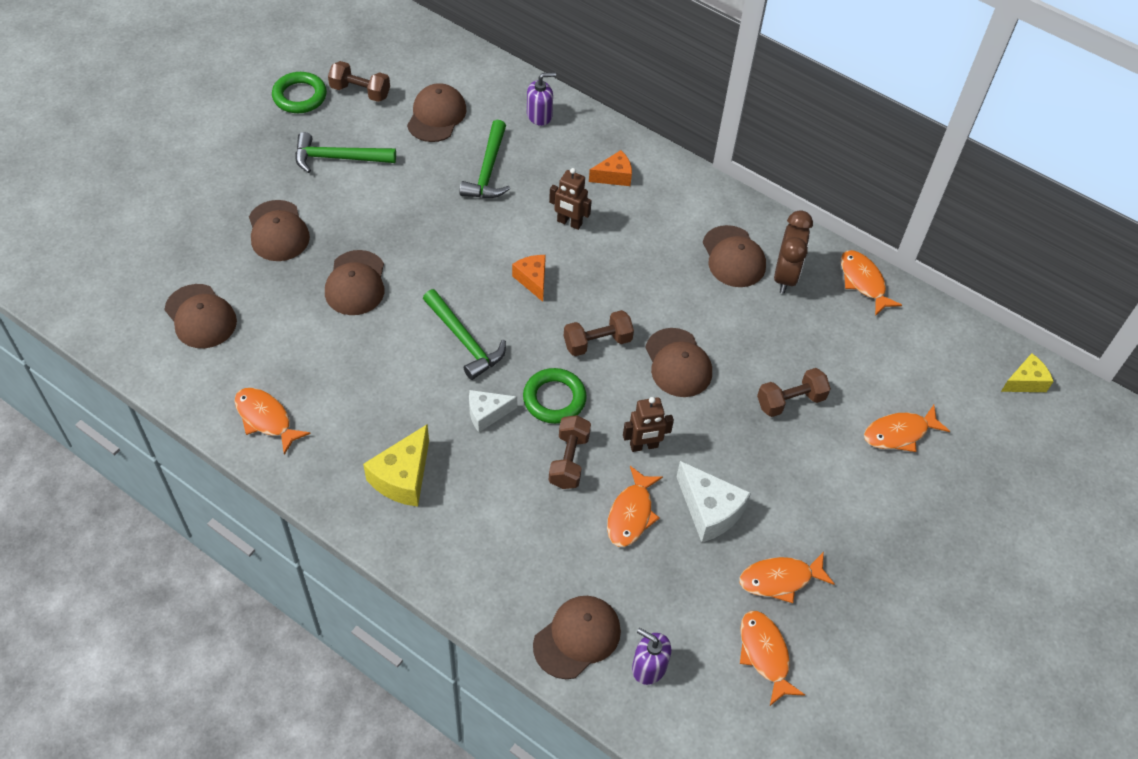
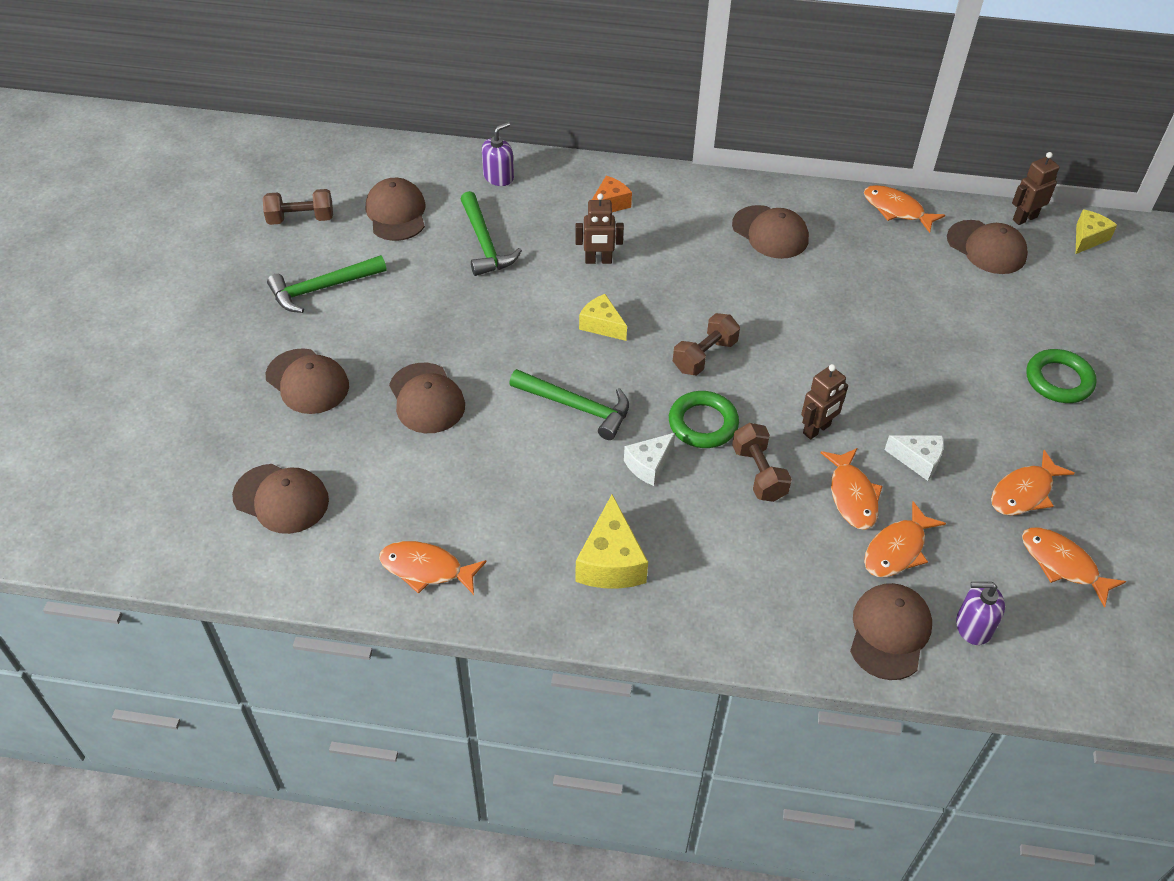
camera: 25 degrees left, 5 degrees down
(300, 96) = (238, 246): green ring -> green ring (1058, 380)
(532, 280) = (602, 325): orange cheese -> yellow cheese
(678, 363) = (791, 343): brown cap -> brown cap (986, 247)
(709, 510) = (918, 460): white cheese -> white cheese, size x0.65
(785, 276) = (827, 231): brown clock -> none
(790, 401) = (913, 335): brown dumbbell -> none
(899, 433) = (1023, 323): orange fish -> orange fish (897, 549)
(978, 338) = (1024, 218): none -> brown robot

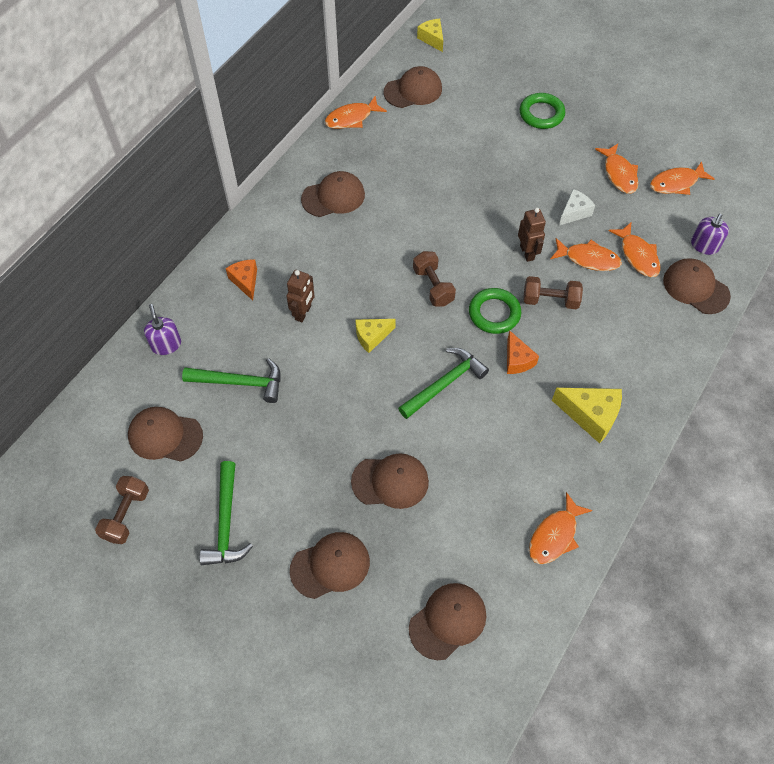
camera: 65 degrees left, 10 degrees up
(649, 465) = (517, 360): white cheese -> orange cheese
(1024, 218) = (397, 59): brown robot -> none

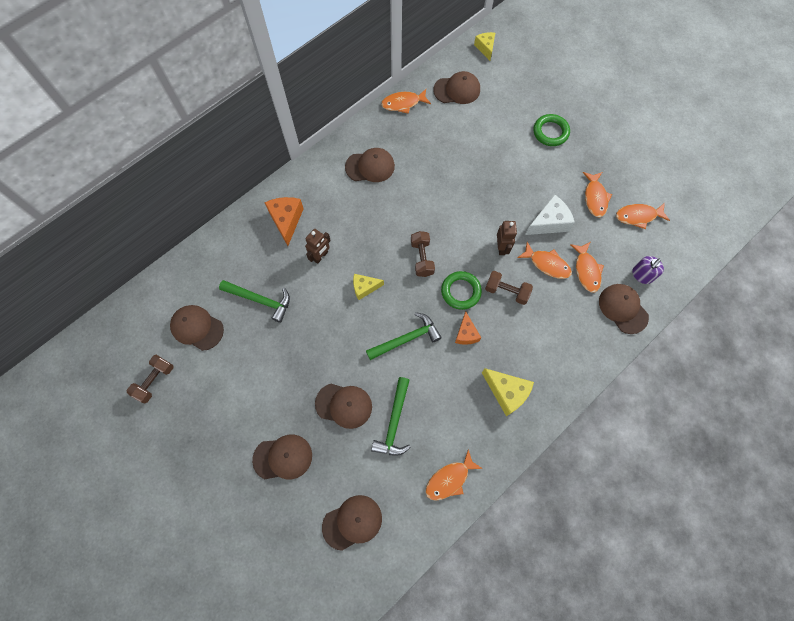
camera: 15 degrees right, 10 degrees up
(166, 344) = (217, 257): purple soap dispenser -> none
(226, 522) = (220, 405): green hammer -> green hammer (394, 422)
(245, 281) = (286, 221): orange cheese -> orange cheese, size x1.54
(574, 212) = (549, 222): white cheese -> white cheese, size x1.54

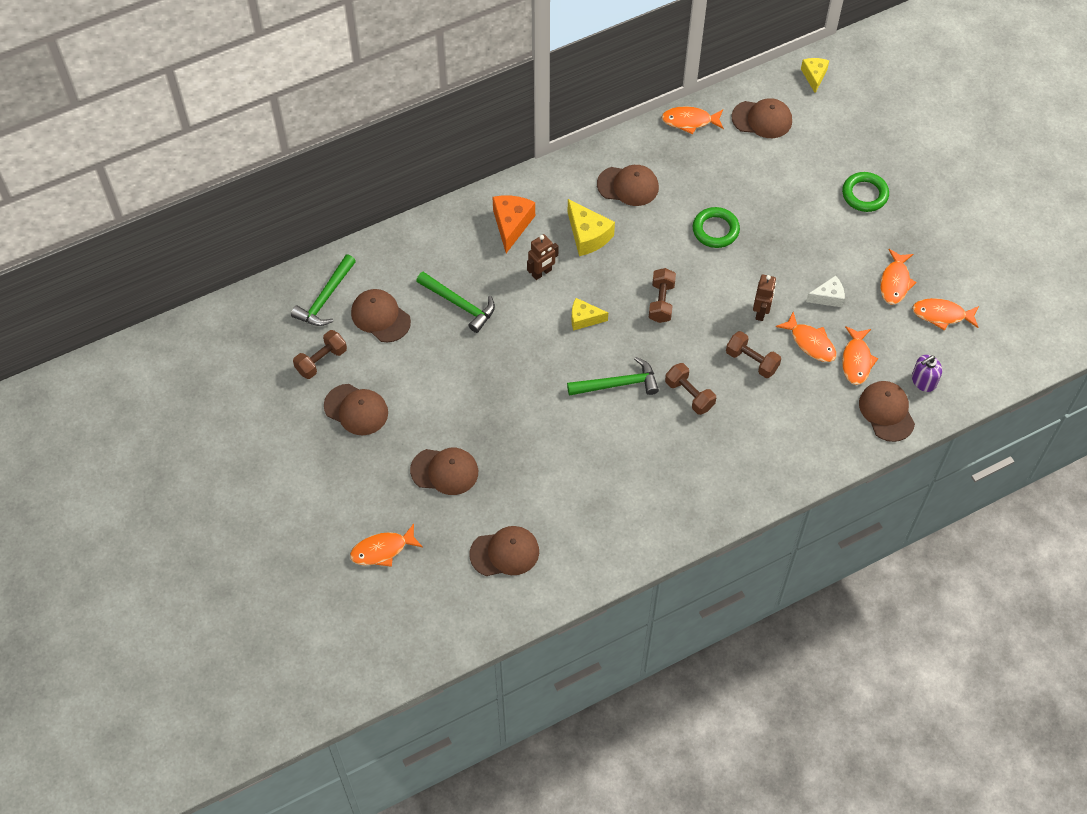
camera: 15 degrees right, 10 degrees down
(344, 405) = (526, 435): brown cap -> brown cap (356, 409)
(394, 422) = (579, 466): green hammer -> green hammer (325, 298)
(449, 479) = (625, 538): orange fish -> orange fish (382, 550)
(461, 291) = (697, 348): green ring -> green ring (715, 230)
(466, 333) = (689, 395): orange cheese -> brown dumbbell
(506, 392) = (718, 467): yellow cheese -> yellow cheese (587, 235)
(549, 222) = (828, 297): white cheese -> white cheese, size x0.65

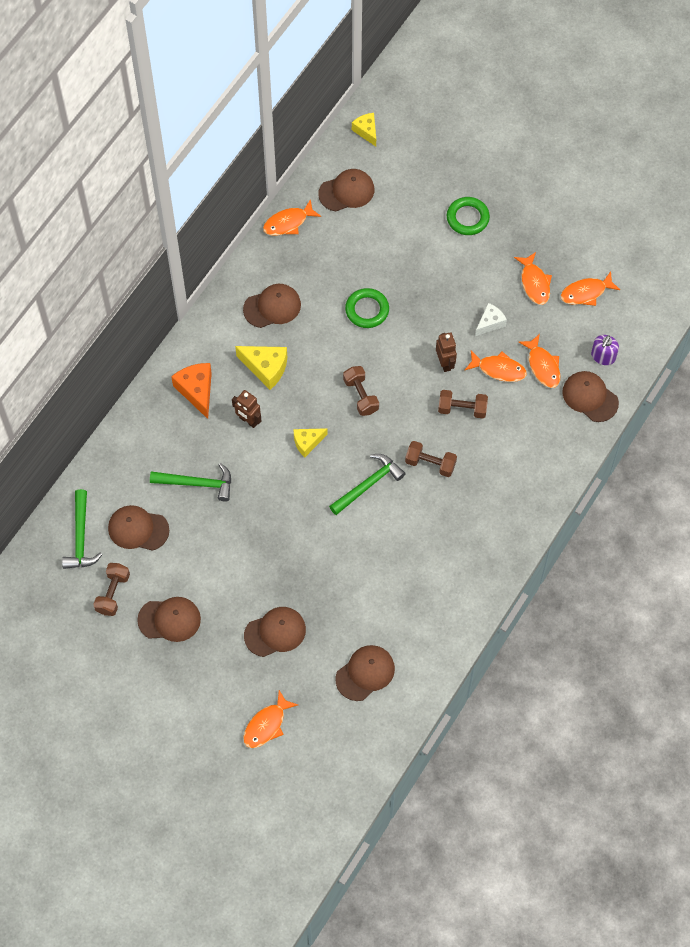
camera: 30 degrees left, 5 degrees up
(542, 273) = (248, 420): brown robot -> brown robot turned 105 degrees clockwise

